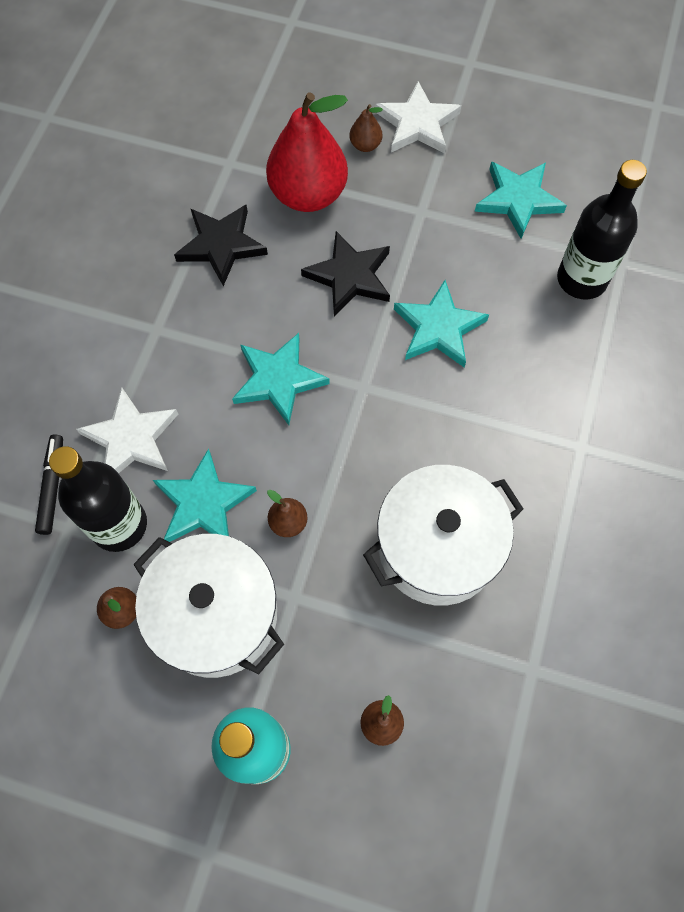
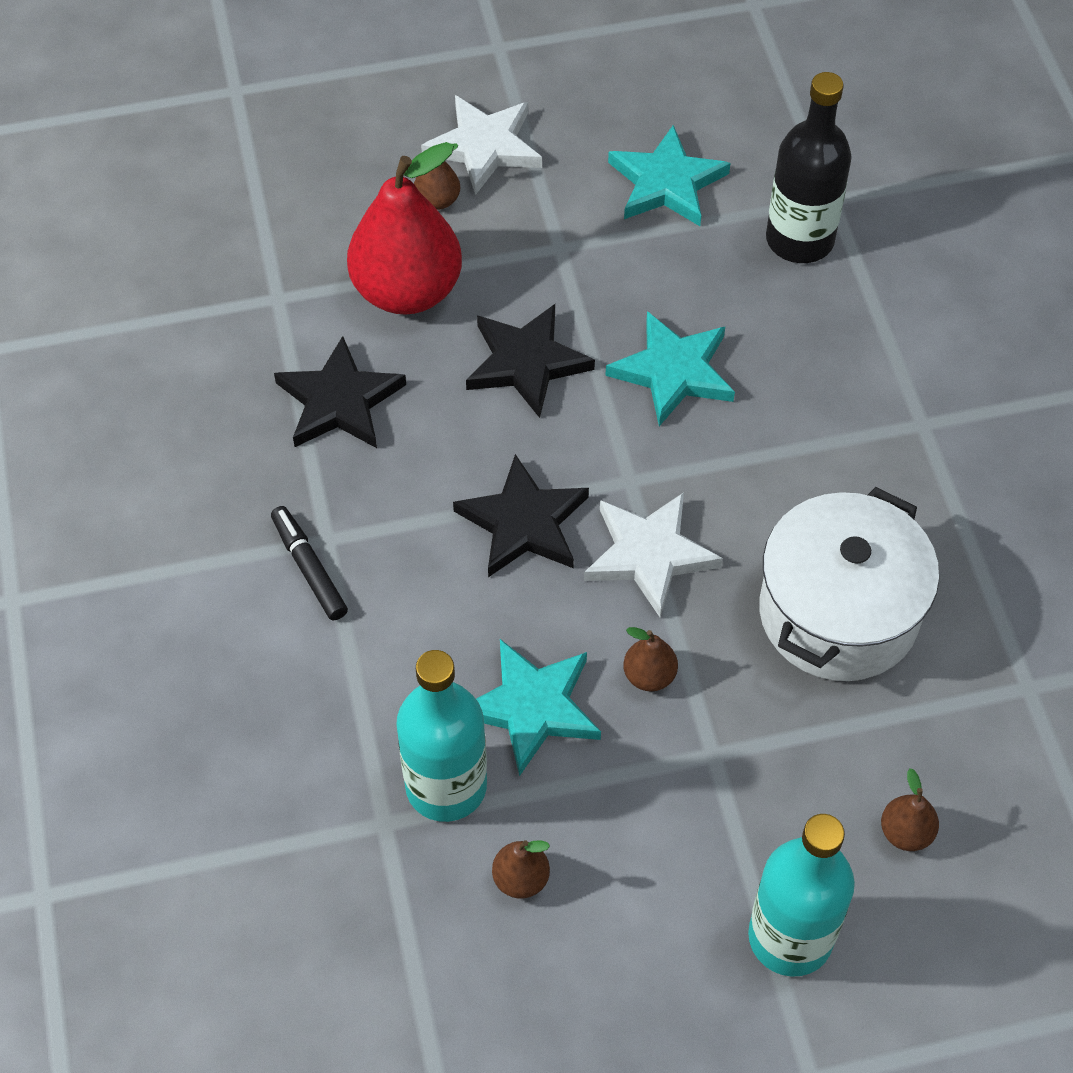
camera: 30 degrees left, 10 degrees down
(52, 487) = (329, 787): black marker -> black marker (309, 568)
(119, 525) = (446, 786): black bottle -> turquoise bottle
(131, 438) = (389, 680): white star -> white star (649, 555)
(216, 615) = (637, 822): white pot -> none
(278, 380) = (523, 523): turquoise star -> black star

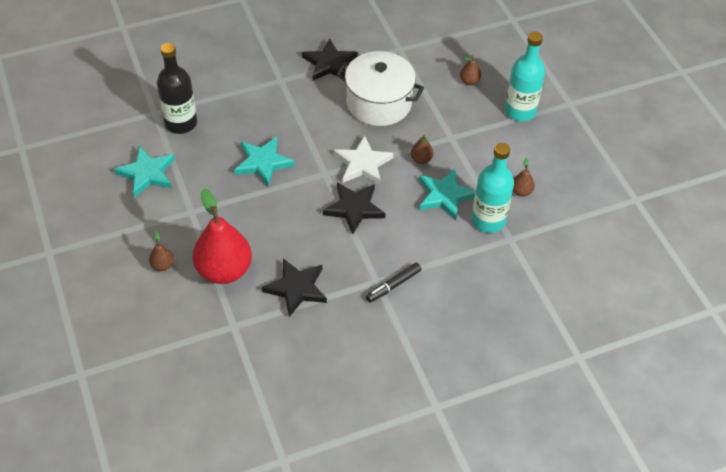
camera: 100 degrees left, 5 degrees down
(484, 147) = (124, 250): white star -> none
(526, 362) = (264, 217): black star -> black star (329, 63)

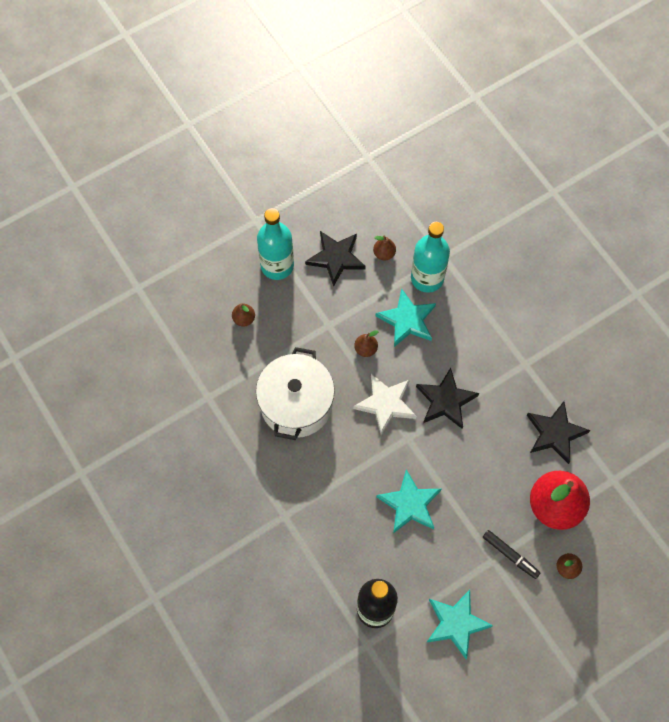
camera: 100 degrees left, 15 degrees up
(329, 63) = (247, 468): black star -> black star (336, 258)
(393, 285) = (525, 348): black marker -> black marker (510, 555)

